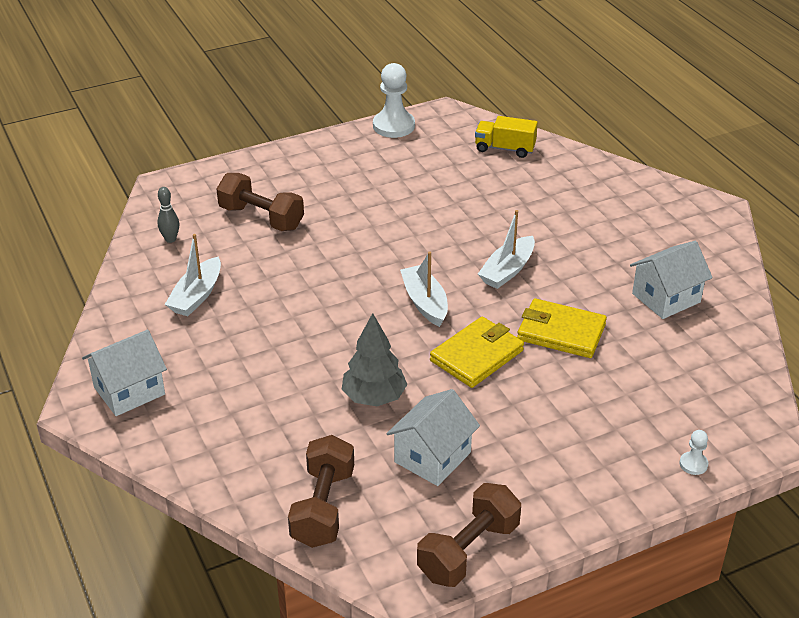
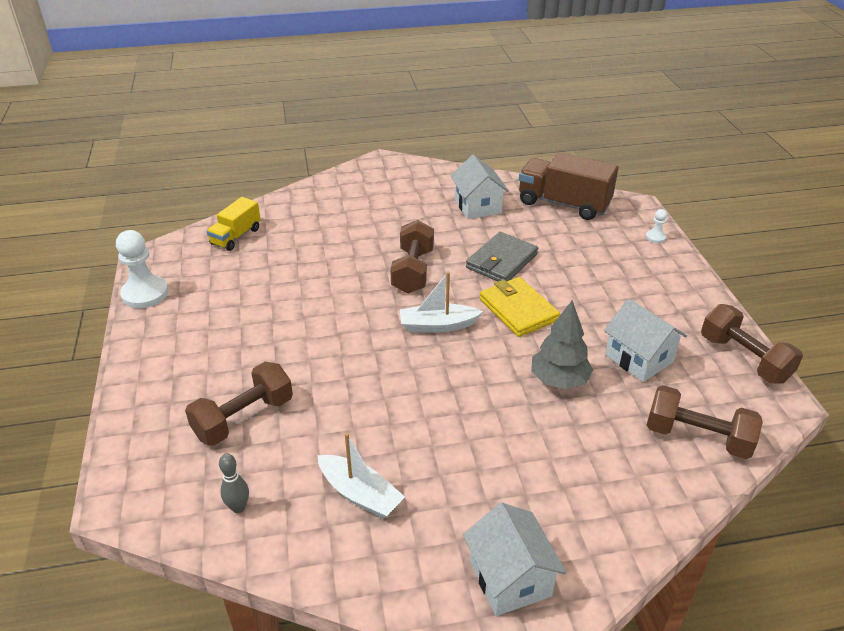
camera: 75 degrees left, 0 degrees up
(507, 270) = (413, 271): white boat -> brown dumbbell
(561, 332) = (501, 261): yellow wallet -> grey wallet
(721, 371) = (563, 204): none -> brown truck

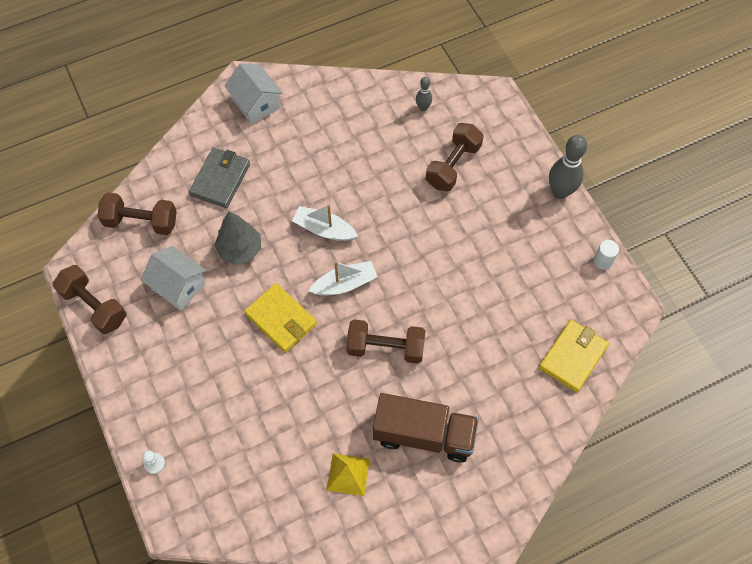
camera: 165 degrees right, 25 degrees up
(133, 362) = (560, 192): none -> grey bowling pin
(145, 294) = (602, 261): white pawn -> white cylinder
(236, 236) = (573, 357): yellow truck -> yellow wallet
(360, 494) = (355, 131): white boat -> white boat (324, 229)
(413, 271) = (385, 348): brown dumbbell -> brown dumbbell turned 75 degrees counterclockwise
(477, 206) = (348, 474): white house -> yellow pyramid
(501, 261) = (306, 383): grey wallet -> grey wallet (220, 179)
(563, 204) = (254, 504): brown truck -> brown truck (424, 434)

